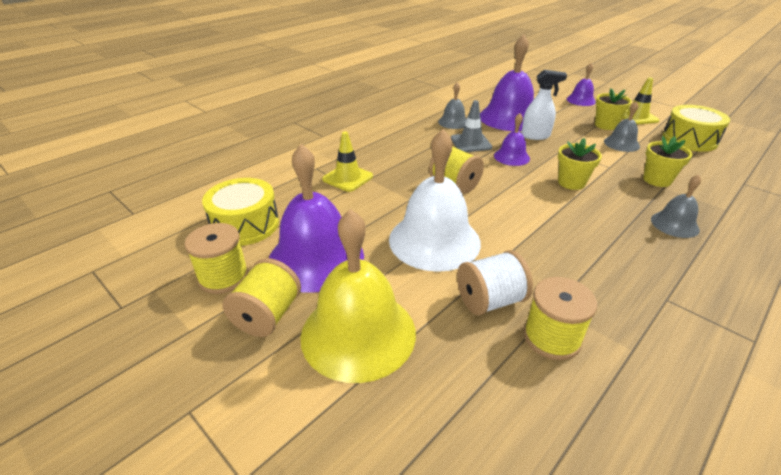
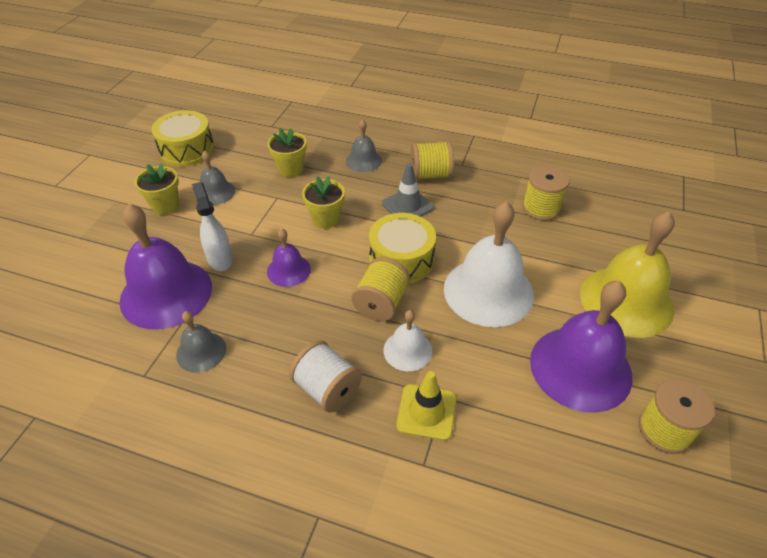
camera: 115 degrees left, 10 degrees up
(245, 225) = (589, 468): yellow drum -> yellow drum (401, 260)
(267, 315) = (665, 365): yellow spool -> yellow spool (430, 175)
(401, 184) = (407, 350): none -> white bell
(470, 143) = (266, 315): grey traffic cone -> grey traffic cone (407, 206)
(490, 300) = (533, 241): white spool -> white spool (327, 389)
(581, 100) = (79, 232): purple bell -> none
(636, 117) = (131, 184): yellow traffic cone -> none

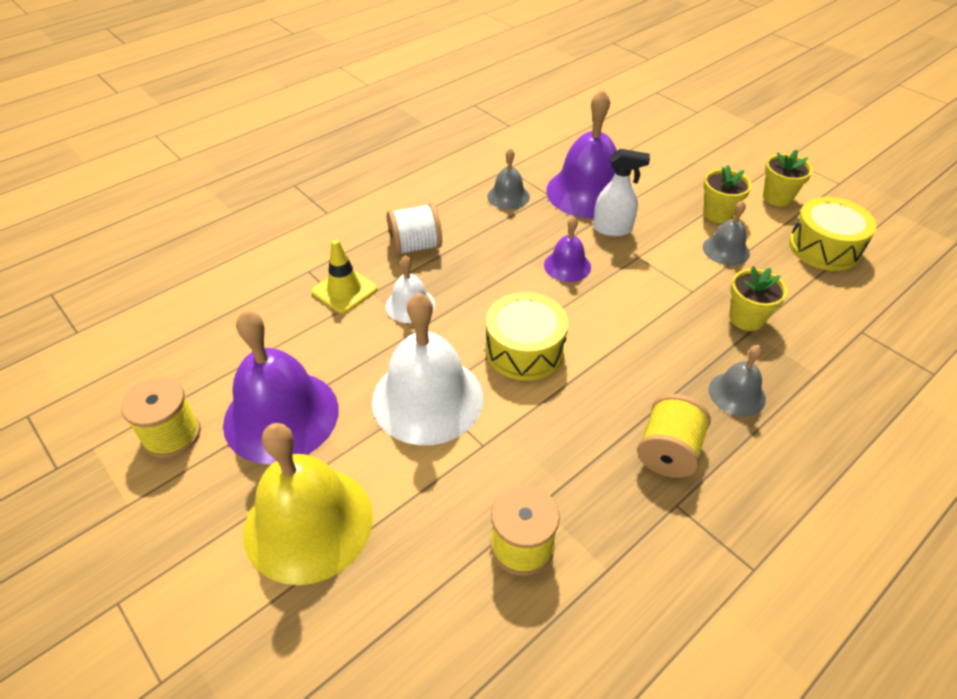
camera: 120 degrees right, 0 degrees up
(326, 219) = (630, 316): yellow flower pot -> yellow flower pot (777, 197)
(381, 303) = (477, 310): yellow spool -> none
(407, 206) = (614, 396): grey traffic cone -> none

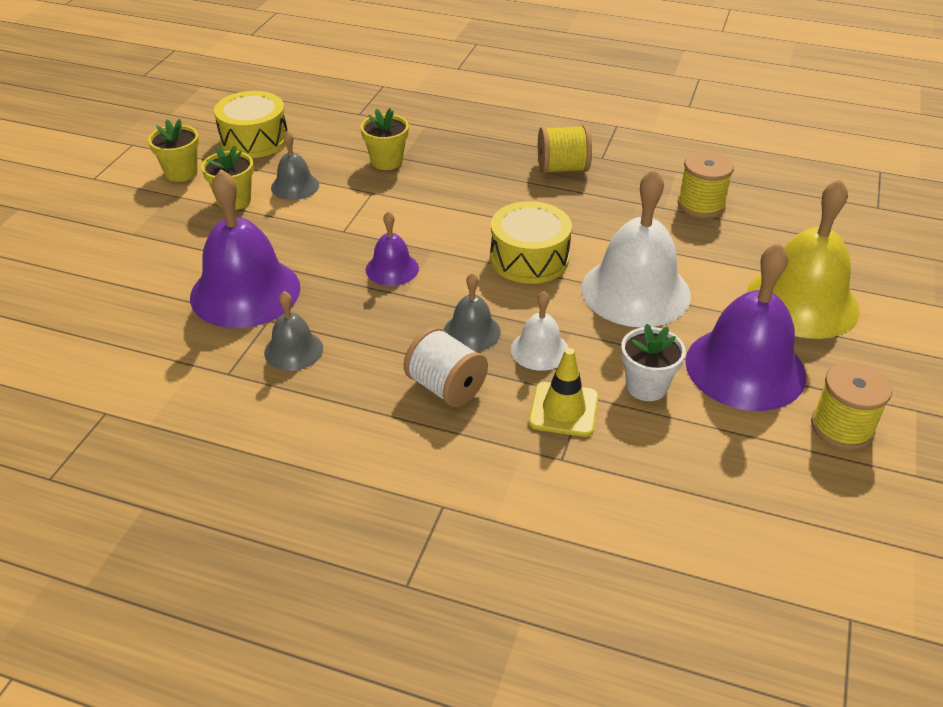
camera: 120 degrees left, 5 degrees down
(322, 343) = (646, 386): none -> white flower pot
(612, 229) = (307, 257): white spray bottle -> none
(736, 394) = (478, 152): grey bell -> grey bell (472, 331)

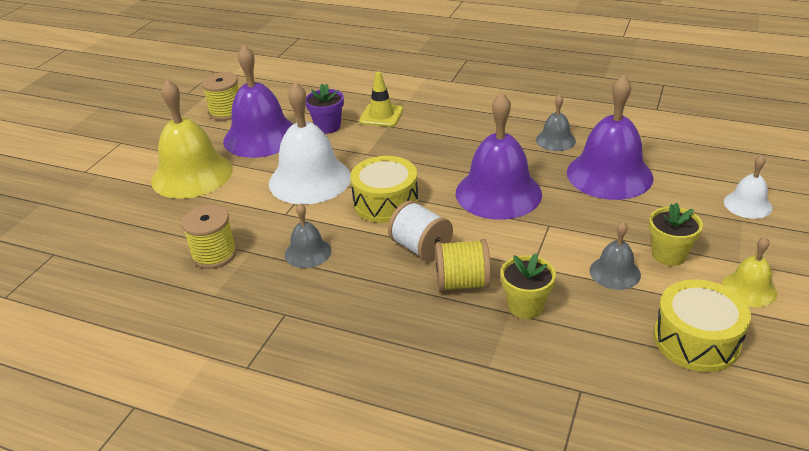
camera: 175 degrees left, 5 degrees down
(181, 173) = (749, 289): yellow flower pot -> yellow bell
(392, 269) = (498, 193): purple bell -> purple bell, size x1.99
(446, 387) = (451, 124): white spool -> white spool (421, 248)
(472, 331) = (434, 152): grey bell -> grey bell (308, 252)
(539, 350) = (389, 143): white bell -> white bell (747, 204)
(562, 169) = (333, 297): yellow spool -> yellow spool (462, 283)
(646, 386) = (327, 127): white flower pot -> purple flower pot

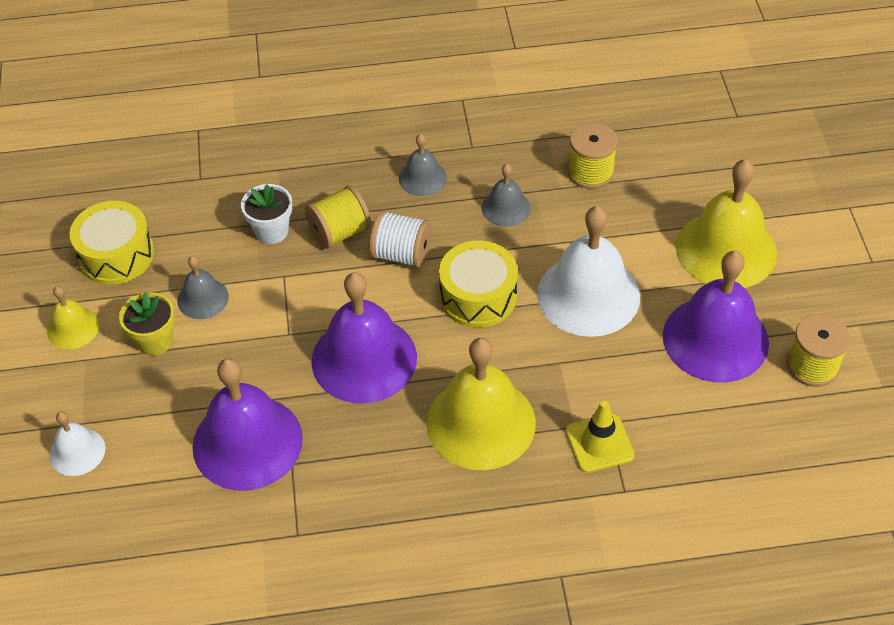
camera: 150 degrees right, 15 degrees up
(327, 127) = (650, 391): purple flower pot -> none
(443, 142) = (481, 422): none -> yellow bell
(525, 306) = (271, 231): yellow flower pot -> white flower pot
(555, 140) = (338, 485): grey bell -> grey bell (422, 178)

